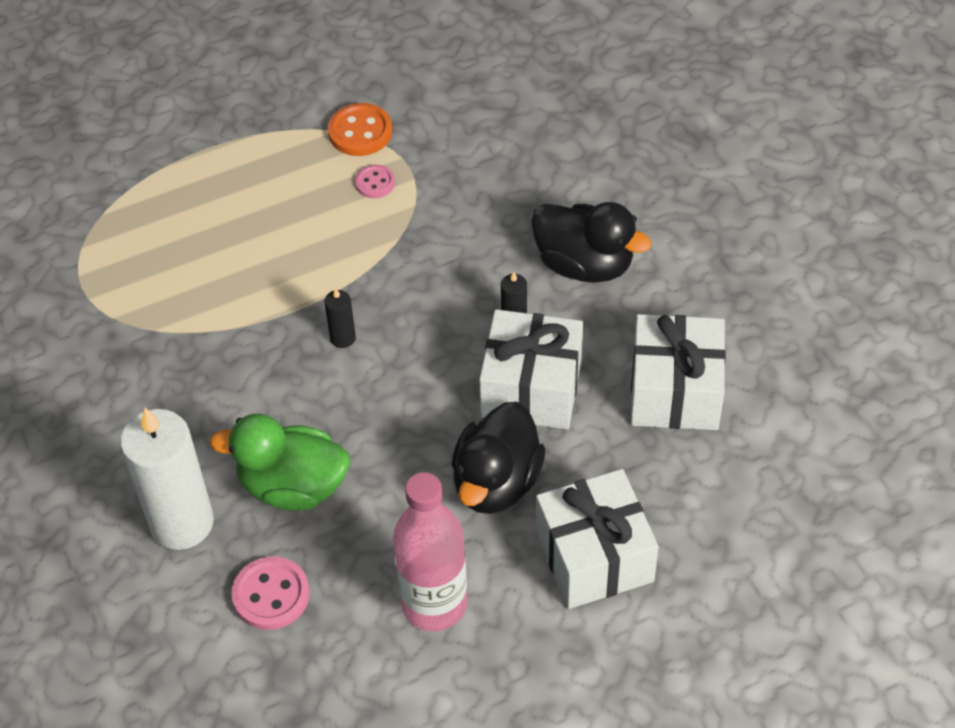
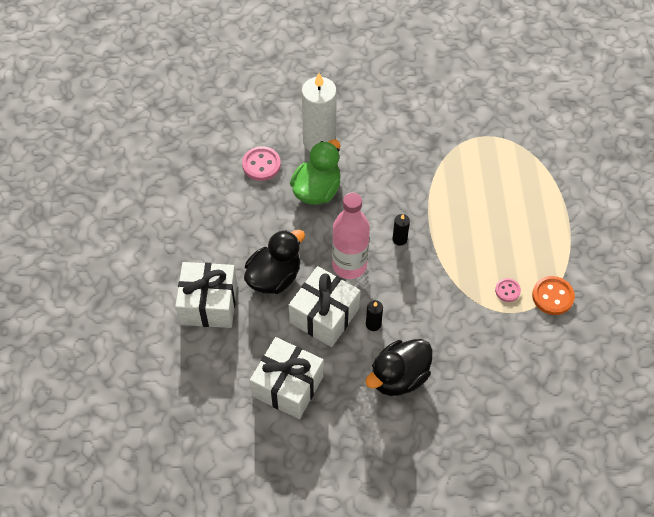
camera: 110 degrees right, 5 degrees up
(434, 604) = (221, 226): pink bottle -> pink bottle (349, 265)
(496, 482) = (274, 277): black duck -> black duck turned 90 degrees clockwise

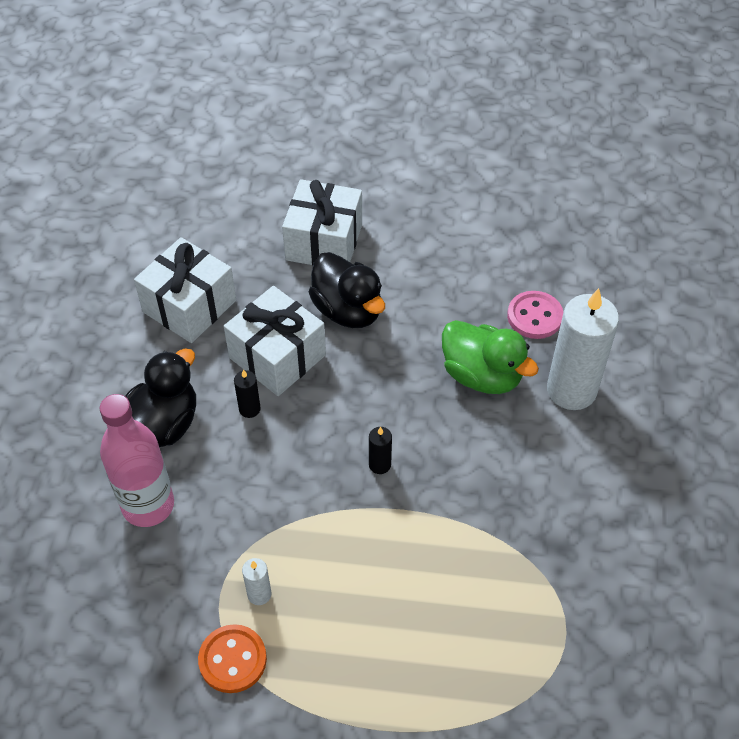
camera: 100 degrees right, 5 degrees down
(349, 265) = (348, 396): pink bottle -> pink bottle (148, 505)
(398, 377) = (163, 425): black duck -> black duck turned 60 degrees clockwise
(507, 290) = (259, 594): pink button -> white candle

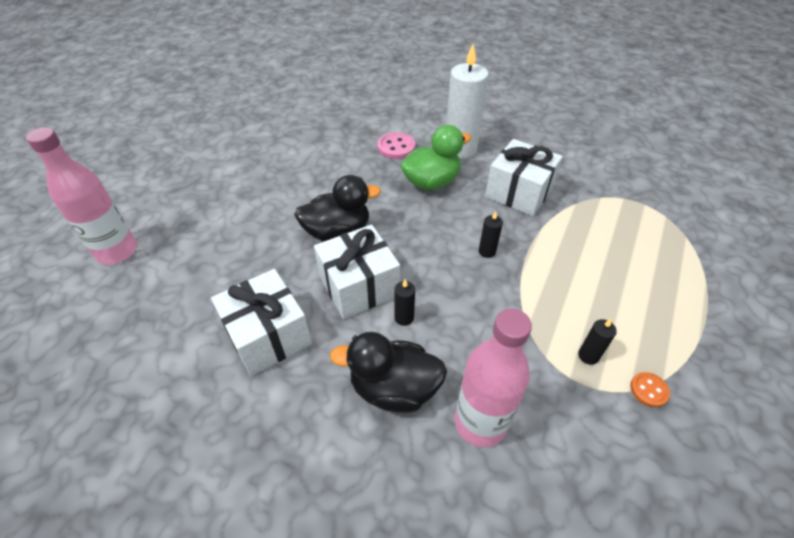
camera: 70 degrees left, 5 degrees down
(163, 425) = (394, 388): black duck -> black duck turned 45 degrees counterclockwise
(232, 660) = (649, 390): orange button -> orange button, size x0.61
(244, 148) = (117, 251): none -> pink bottle
(259, 594) = (588, 356): white candle -> black candle
(324, 242) = (261, 228): white gift -> white gift (519, 192)

